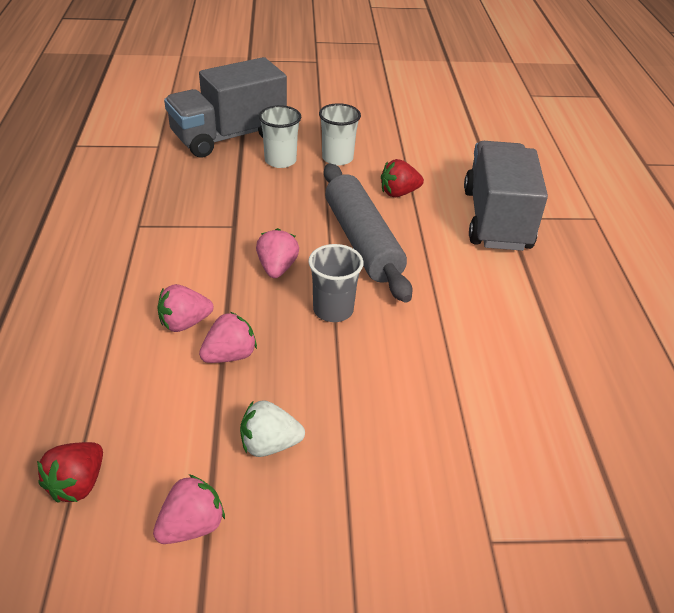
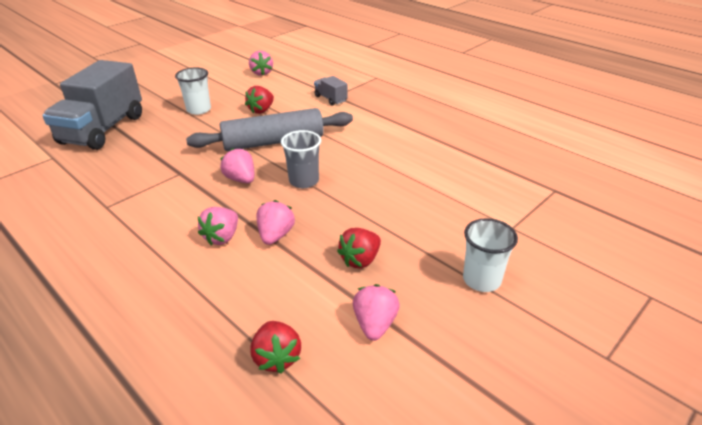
camera: 40 degrees left, 5 degrees down
(269, 444) = (360, 260): white strawberry -> red strawberry
(280, 161) = (161, 127): white cup -> white cup (481, 280)
(362, 241) = (273, 142): grey rolling pin -> grey rolling pin turned 45 degrees counterclockwise
(459, 142) = (261, 73): none -> pink strawberry
(496, 219) = (330, 99): grey truck -> grey truck, size x0.43

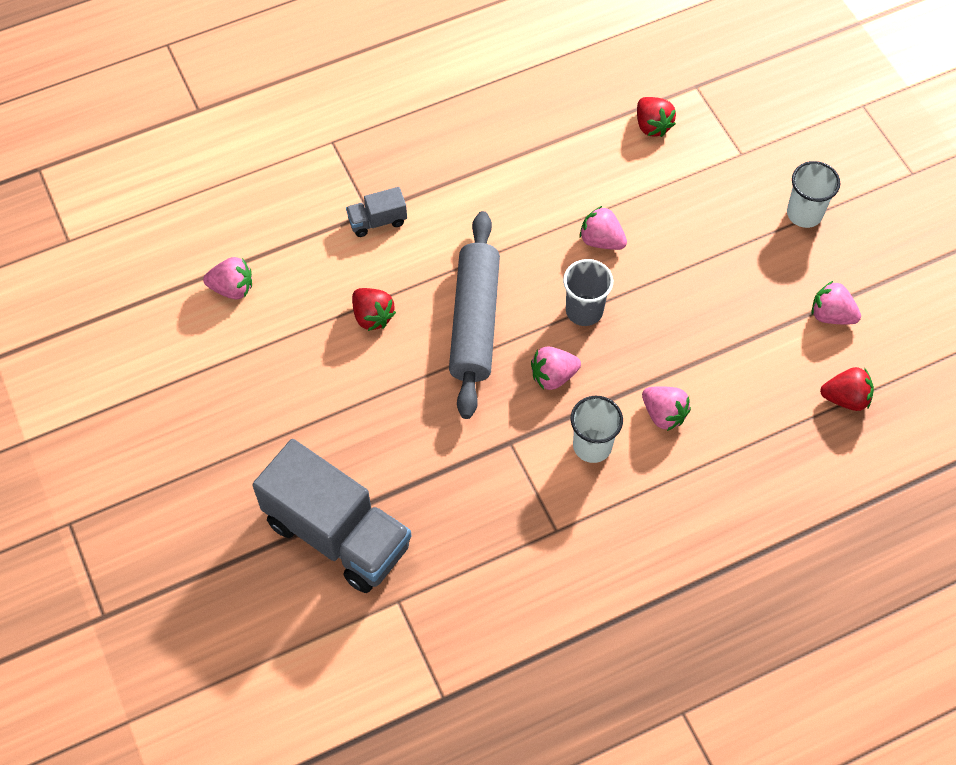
camera: 70 degrees left, 25 degrees up
(199, 110) = (330, 398): white cup -> white cup (592, 446)
(275, 235) = (679, 363): pink strawberry -> pink strawberry (601, 240)
(360, 260) = (744, 299): red strawberry -> red strawberry (652, 126)

